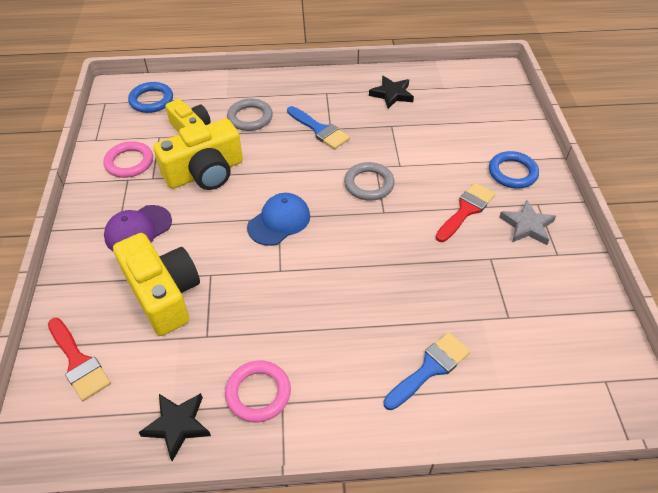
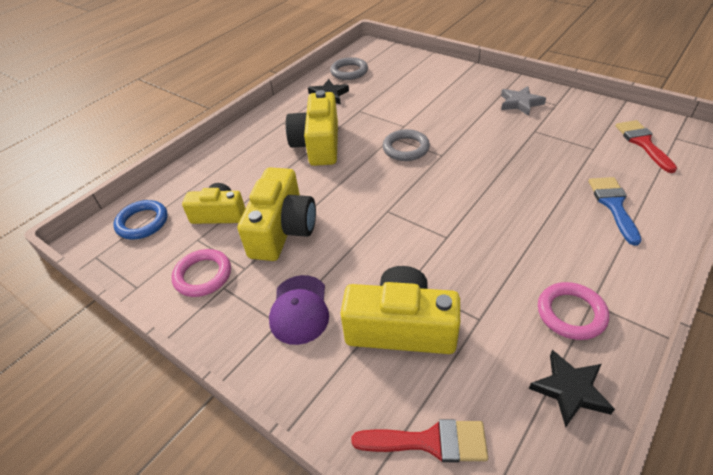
camera: 45 degrees left, 5 degrees down
(250, 118) = (253, 173): grey ring -> grey ring (349, 72)
(279, 221) = (392, 212): blue cap -> none
(320, 130) = (318, 144): blue brush -> yellow camera
(466, 210) = (480, 119): red brush -> red brush (643, 143)
(512, 173) = (467, 86): blue ring -> none

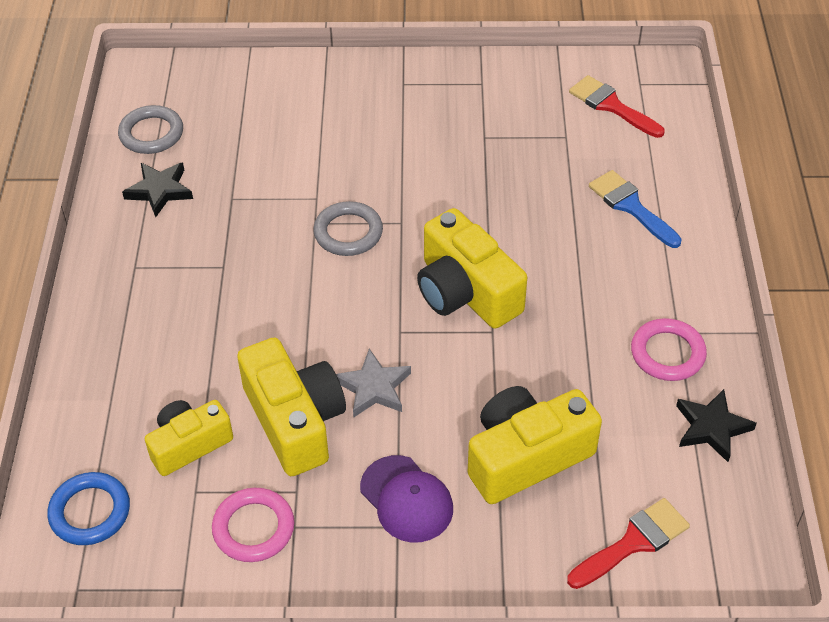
camera: 40 degrees left, 5 degrees up
(318, 144) = (224, 279): yellow camera -> yellow camera (466, 292)
(520, 103) = (437, 99): grey star -> grey star (374, 387)

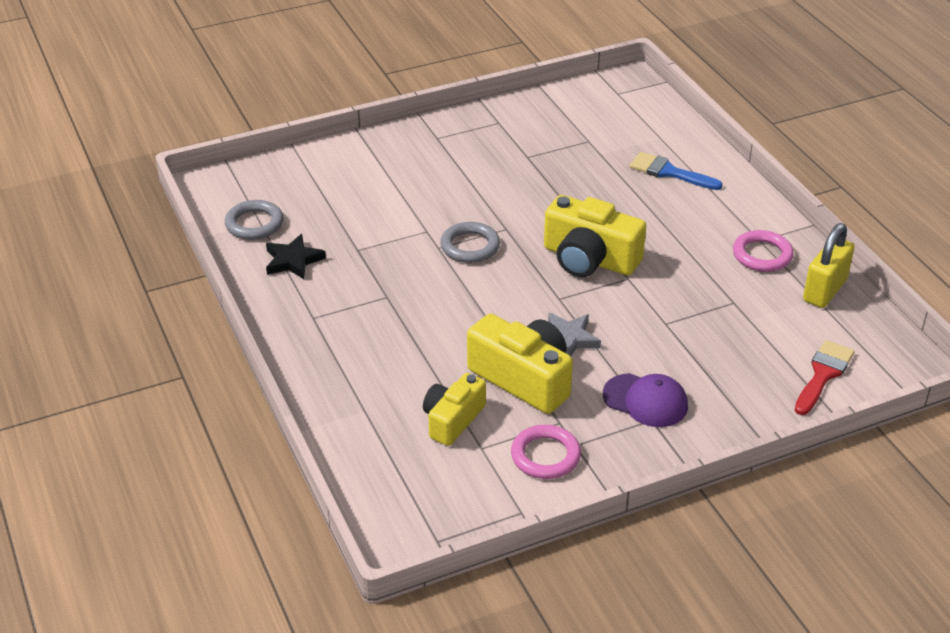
camera: 25 degrees left, 10 degrees down
(90, 512) = (407, 488): blue ring -> none
(526, 457) = (711, 347): yellow camera -> none
(611, 106) = (607, 112): red brush -> none
(711, 428) = (824, 290): black star -> yellow padlock

